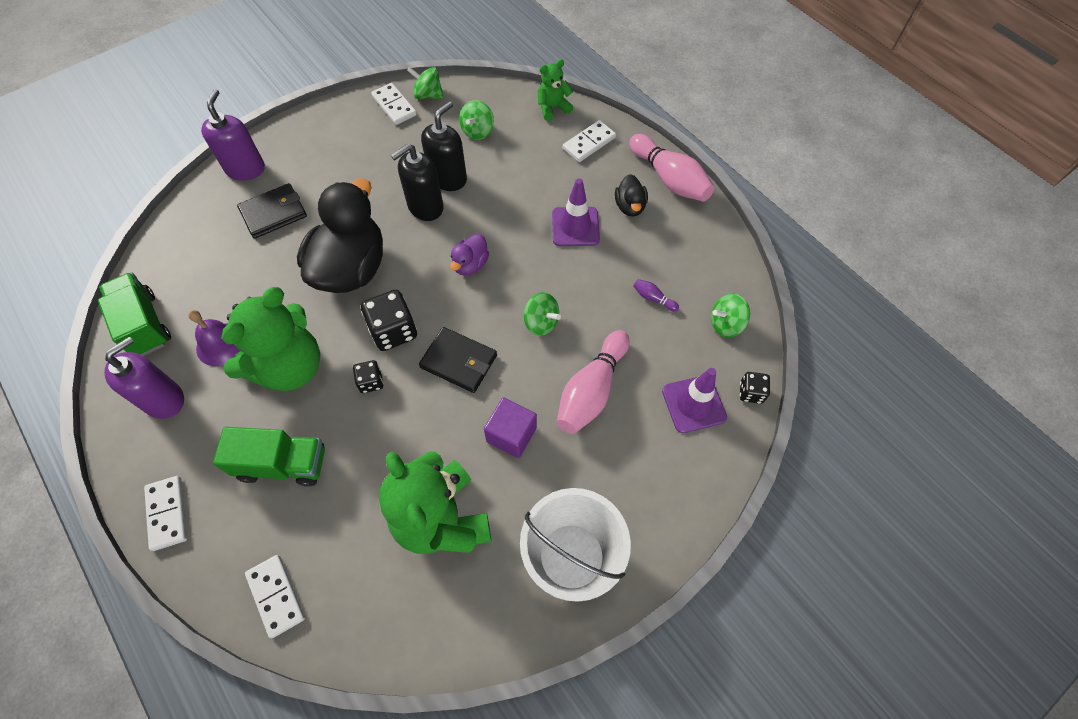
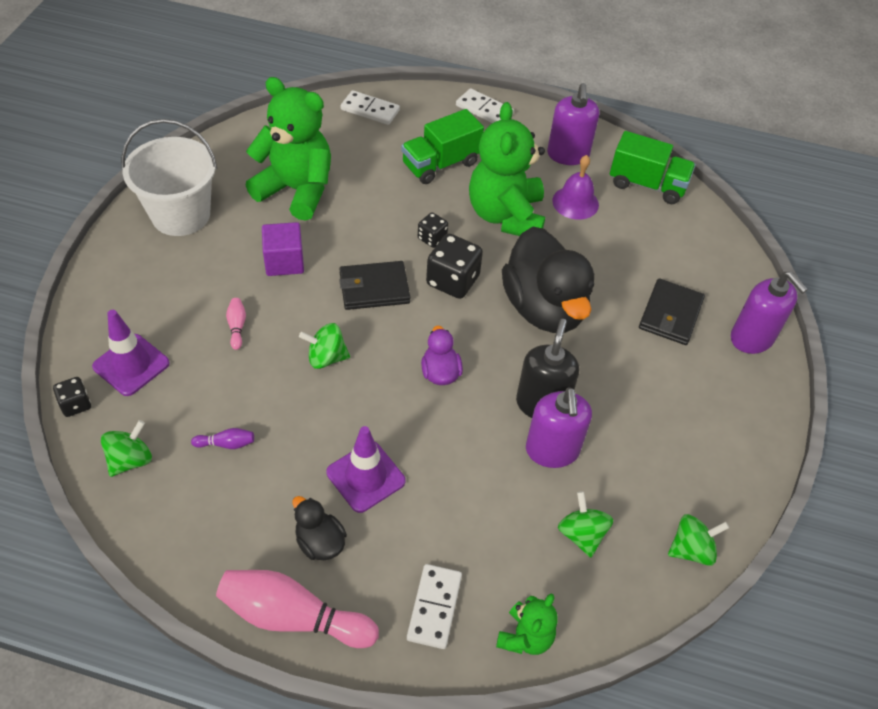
camera: 140 degrees right, 10 degrees down
(394, 106) = (709, 506): white domino -> none
(448, 178) = (552, 450): black soap dispenser -> purple soap dispenser
(591, 390) = (237, 327): pink bowling pin -> pink bowling pin, size x0.43

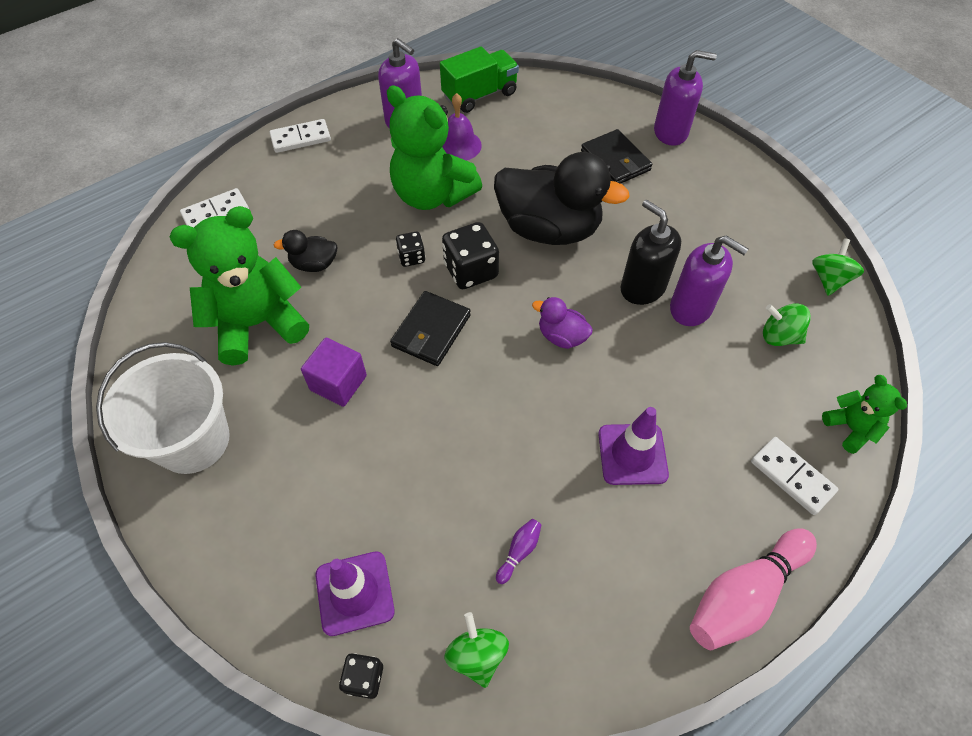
camera: 50 degrees left, 5 degrees up
(237, 327) = (384, 467): pink bowling pin -> none
(320, 542) = (679, 529): black duck -> black duck (314, 264)
(326, 357) = (480, 412): green spinning top -> none
(440, 164) = (333, 202): green truck -> none

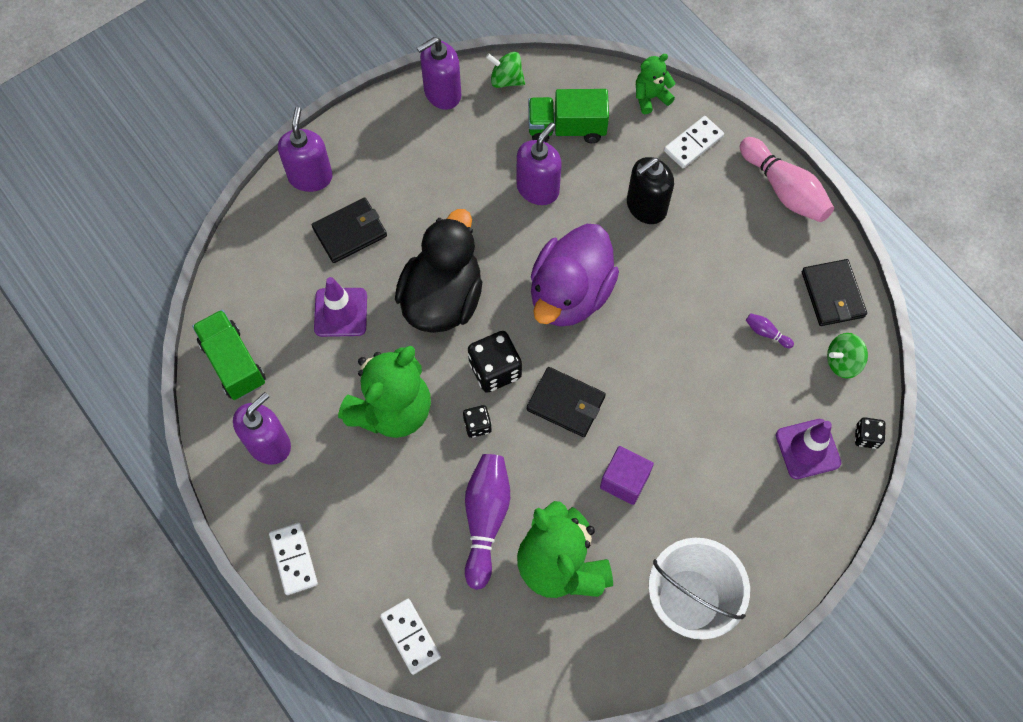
camera: 90 degrees left, 10 degrees up
(314, 264) = (485, 519): black duck -> purple bowling pin
(458, 145) = (317, 384): purple bell -> none
(561, 336) = (570, 294): purple duck -> purple duck, size x2.21
(582, 651) = (832, 294): none -> black wallet
(632, 454) = (681, 249): purple traffic cone -> purple traffic cone (340, 312)
(642, 288) = (515, 224): black soap dispenser -> black soap dispenser (646, 207)
(779, 336) = (566, 128): green spinning top -> green truck
(793, 225) = (442, 93): none -> purple soap dispenser

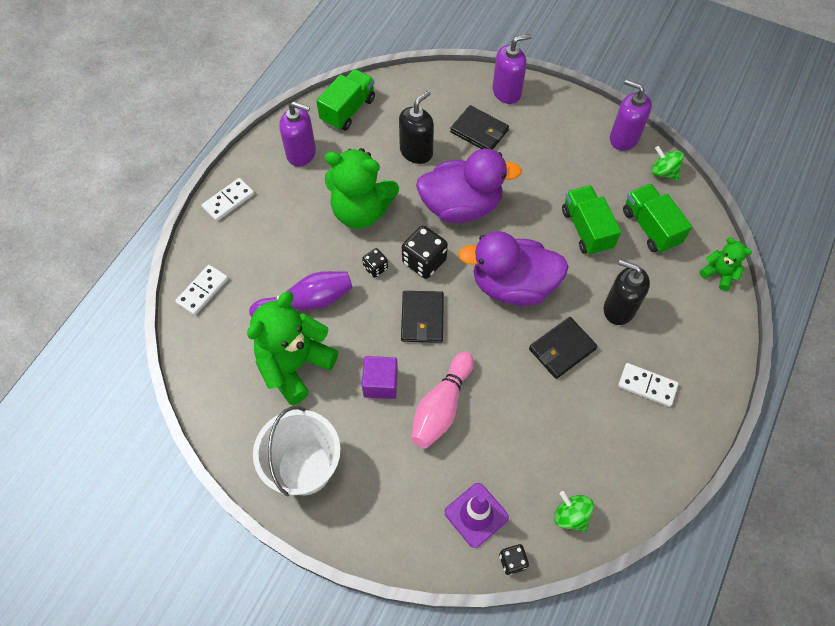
camera: 65 degrees right, 5 degrees down
(340, 312) = (416, 151): purple traffic cone -> black soap dispenser
(442, 298) = (461, 206): black duck -> purple duck
(506, 80) = (663, 172): green spinning top -> green spinning top turned 45 degrees counterclockwise
(538, 189) = (586, 229): purple soap dispenser -> green truck
(693, 143) = (698, 321): white domino -> white domino (647, 385)
(766, 333) = (562, 442): purple bowling pin -> none
(784, 190) = (703, 407): pink bowling pin -> pink bowling pin (441, 407)
(832, 294) = (629, 484): black wallet -> black wallet (562, 349)

